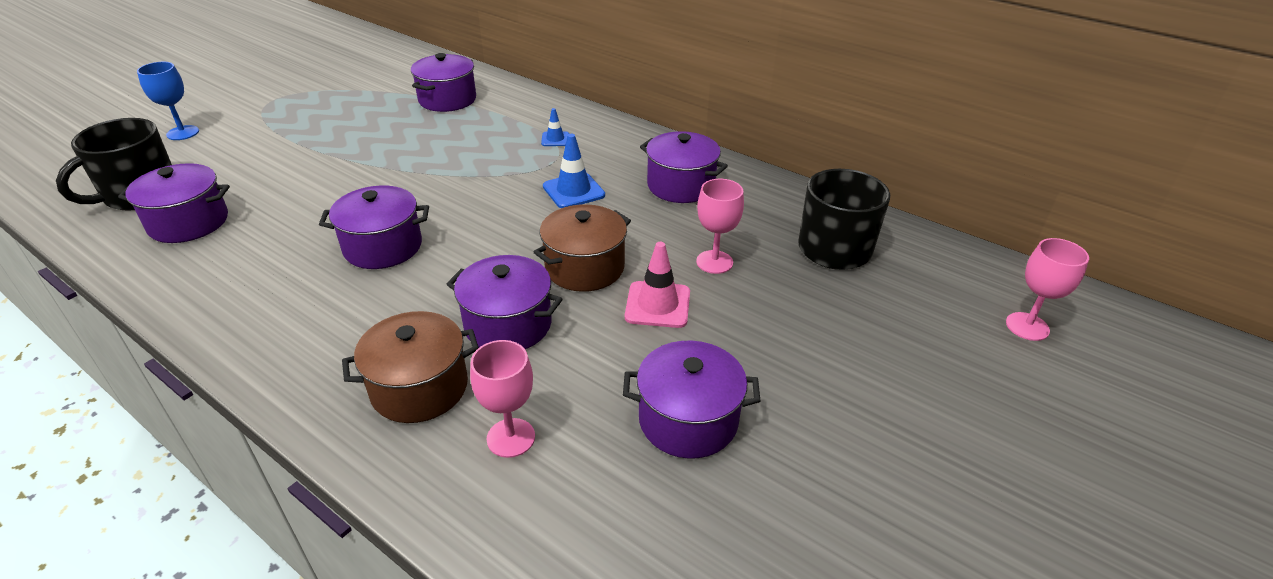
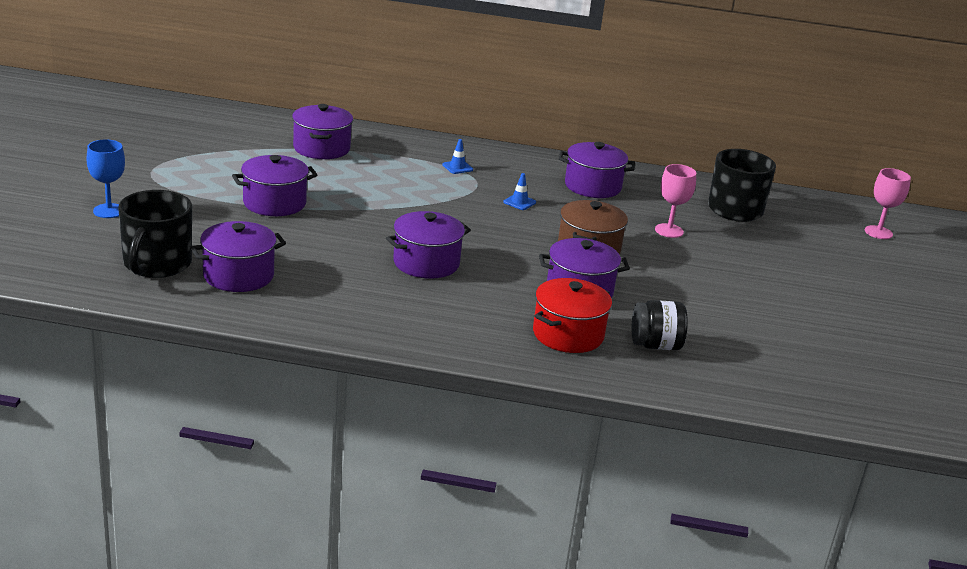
camera: 30 degrees left, 10 degrees down
(419, 388) = (568, 334): brown pot -> red pot
(511, 438) = (655, 345): pink goblet -> black jar
(573, 191) = (519, 202): blue traffic cone -> blue traffic cone, size x0.59
(657, 305) = (661, 261): pink traffic cone -> none
(688, 420) = (744, 315): purple pot -> purple pot (274, 203)

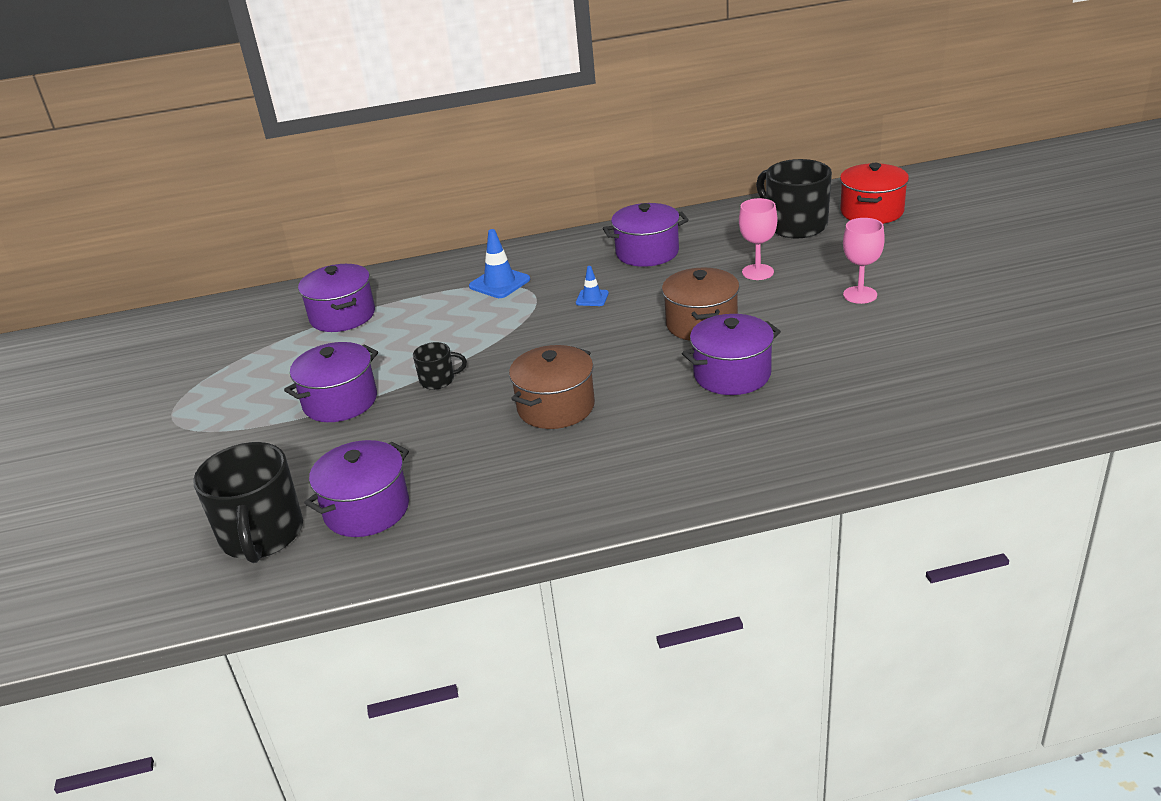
camera: 15 degrees left, 5 degrees up
(109, 211) = (156, 489): blue goblet -> none
(355, 215) = (438, 380): none -> black mug
(426, 263) = (556, 407): purple pot -> brown pot
(457, 167) = (499, 283): blue traffic cone -> blue traffic cone, size x1.70
(568, 334) = (763, 430): red pot -> red pot (871, 211)
(655, 345) = (855, 405): black jar -> none
(878, 232) = (938, 199): pink goblet -> pink goblet (860, 295)

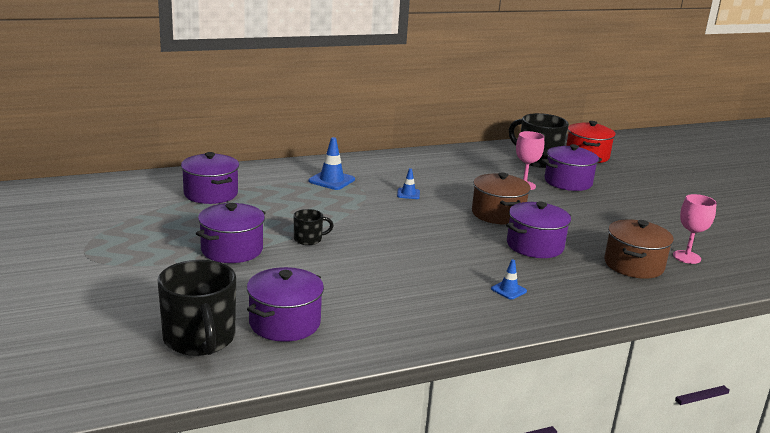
camera: 15 degrees left, 10 degrees down
(556, 407) = (411, 260): brown pot -> brown pot (633, 265)
(647, 252) = (437, 169): purple pot -> purple pot (568, 182)
(667, 449) = (508, 290): none -> blue traffic cone
(860, 295) = (602, 203): pink goblet -> pink goblet (686, 257)

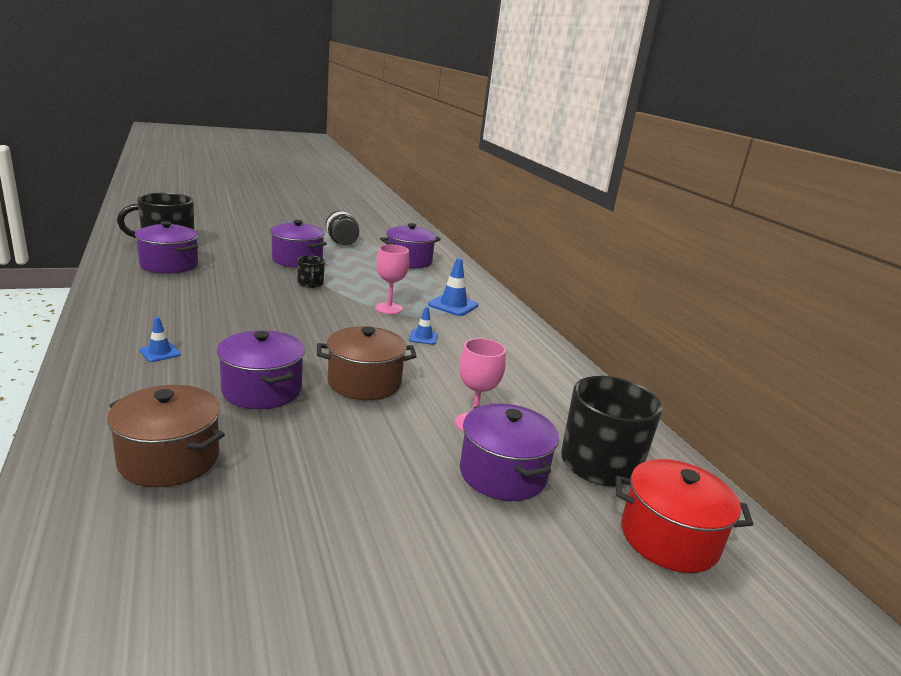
camera: 90 degrees right, 0 degrees up
(150, 227) = (342, 242): none -> black jar
(686, 257) = (166, 532): pink goblet -> pink goblet (389, 308)

